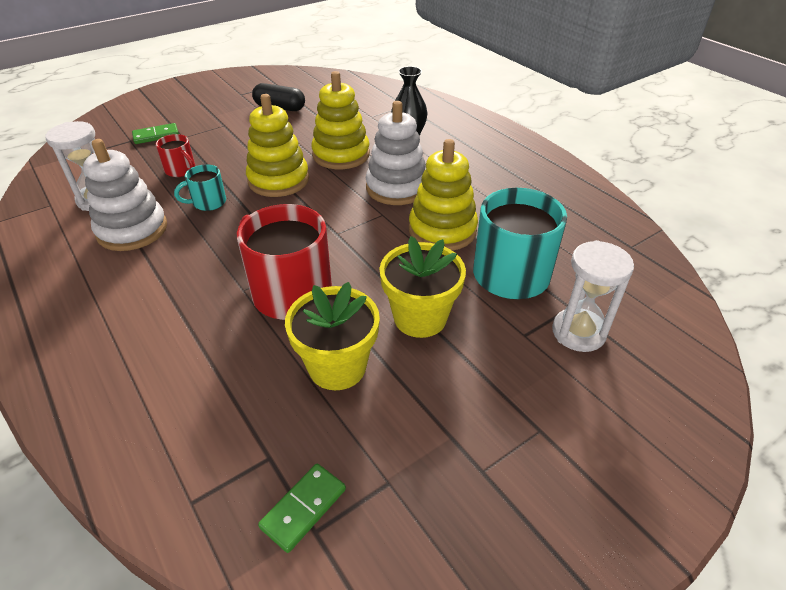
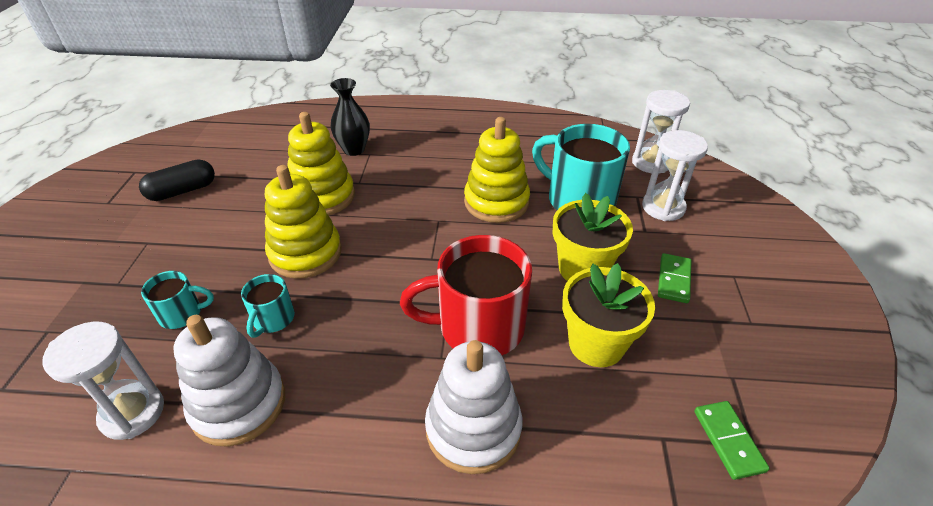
camera: 50 degrees left, 0 degrees up
(156, 136) = (76, 304): green domino -> green domino (673, 280)
(181, 170) = (182, 314): red mug -> turquoise mug
(396, 188) = (414, 194): white stacking toy -> white stacking toy (473, 428)
(640, 293) = (651, 163): none -> white hourglass

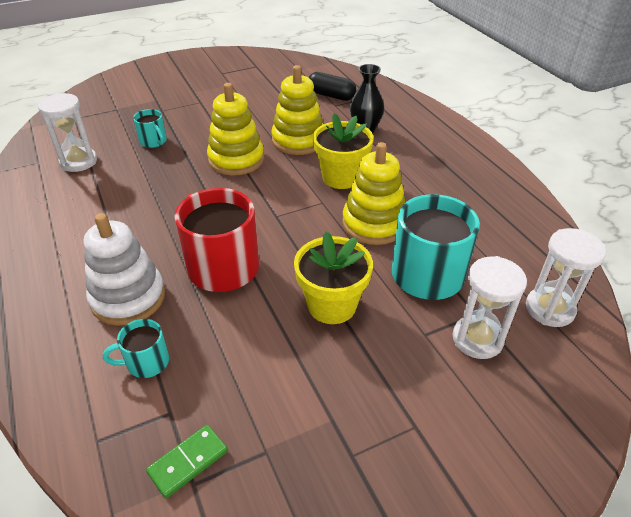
camera: 60 degrees right, 0 degrees up
(182, 191) = (254, 89): black capsule -> black capsule (331, 95)
(239, 404) = (101, 193): white stacking toy -> none
(273, 319) = (170, 174): turquoise mug -> turquoise mug (146, 362)
(596, 344) = (247, 340): yellow flower pot -> yellow flower pot (341, 177)
(673, 280) = (368, 375): green domino -> none

